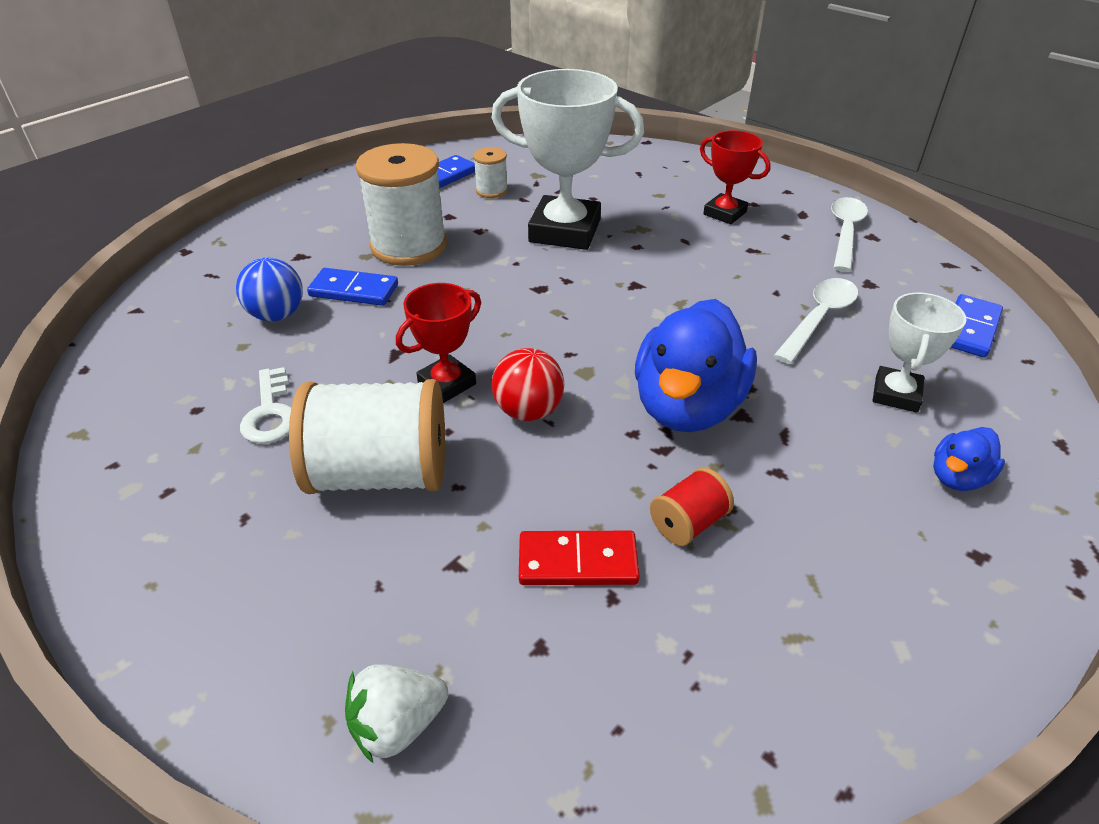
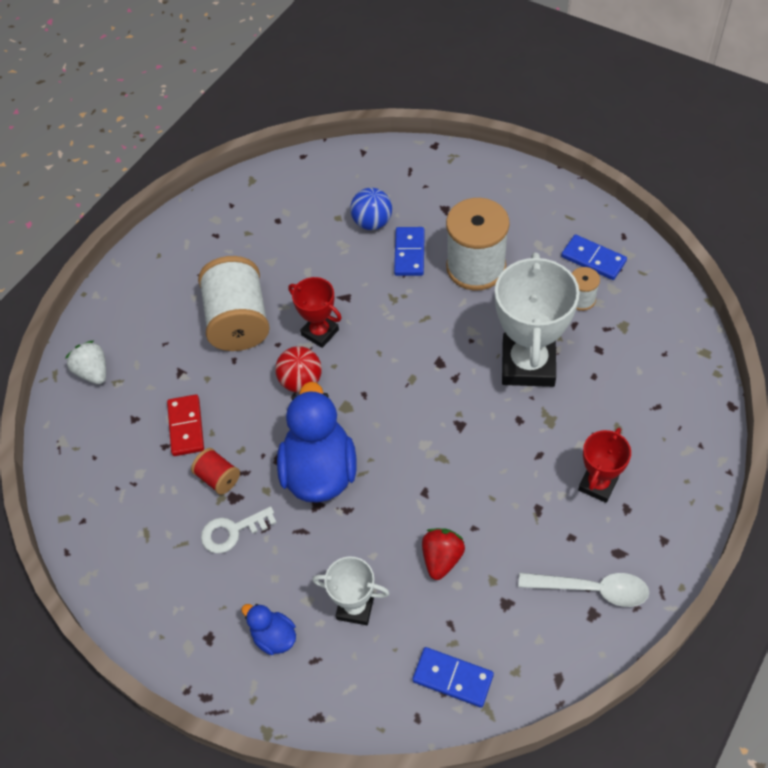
camera: 85 degrees right, 15 degrees up
(270, 413) = (279, 255): white key -> white key (232, 531)
(687, 406) = (319, 471): blue duck -> blue duck turned 75 degrees clockwise
(818, 319) = (442, 558): white spoon -> red strawberry

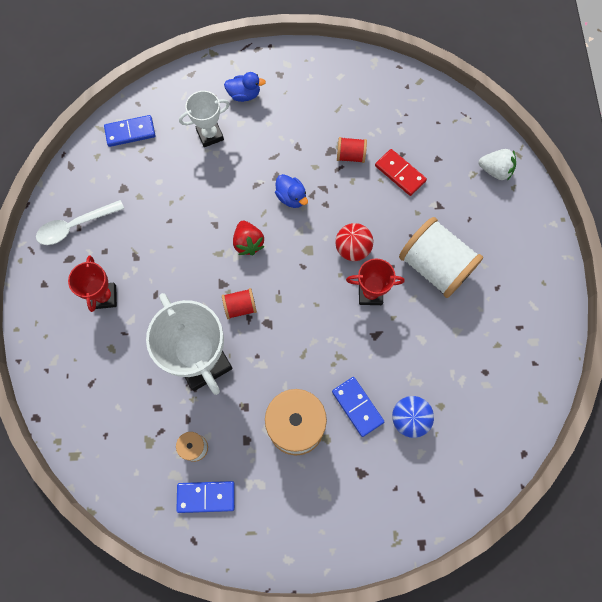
camera: 140 degrees right, 15 degrees up
(232, 531) = (314, 132): white key -> none
(319, 471) = (291, 197): blue duck -> blue duck, size x0.48
(442, 558) = (177, 190): red strawberry -> red strawberry (248, 243)
(456, 392) = (240, 307): none -> red spool

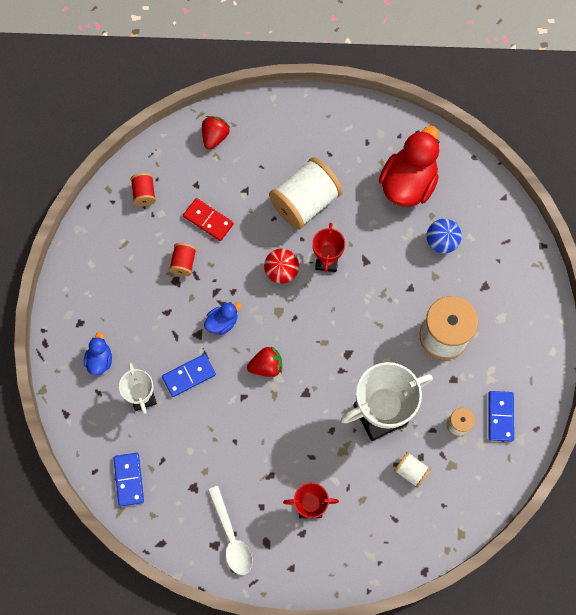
camera: 85 degrees left, 0 degrees up
(142, 398) = (411, 471): none -> white spool
(240, 307) = (330, 377): red spool -> red spool (144, 194)
(357, 406) = (429, 283): blue domino -> blue domino (189, 376)
(400, 173) = (208, 220): red domino -> red domino turned 75 degrees clockwise
(476, 376) = (408, 184): none -> red duck
(495, 170) = (215, 137): white strawberry -> red strawberry

